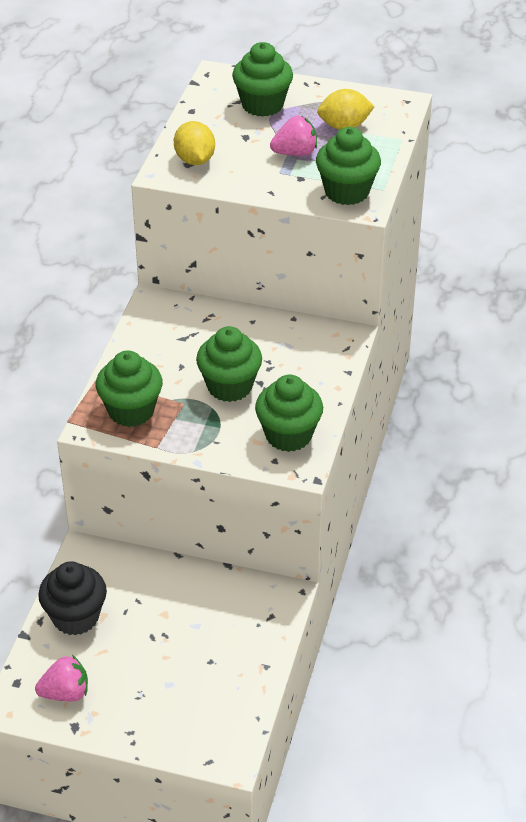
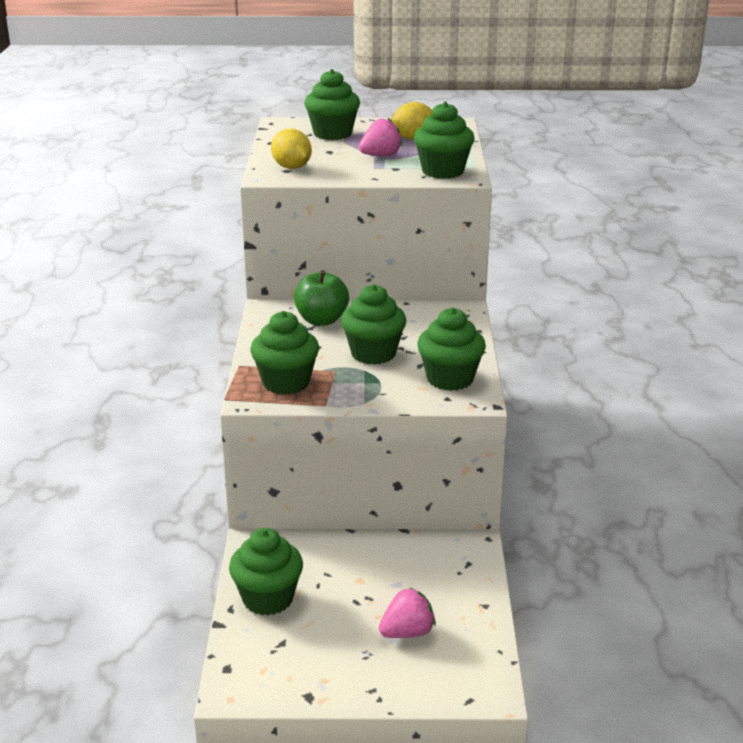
camera: 15 degrees left, 15 degrees down
(65, 693) = (285, 667): pink strawberry -> pink strawberry (407, 633)
(75, 617) = (268, 599): black cupcake -> green cupcake
(198, 329) = (321, 320): none -> green apple

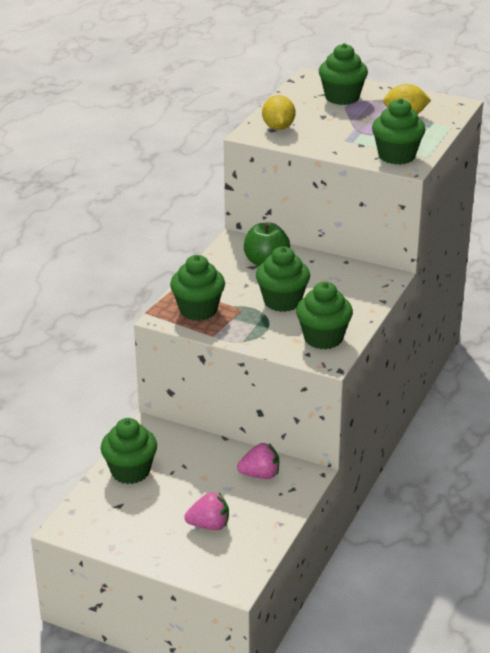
camera: 25 degrees right, 5 degrees up
(380, 155) = (360, 129): pink strawberry -> pink strawberry (260, 475)

